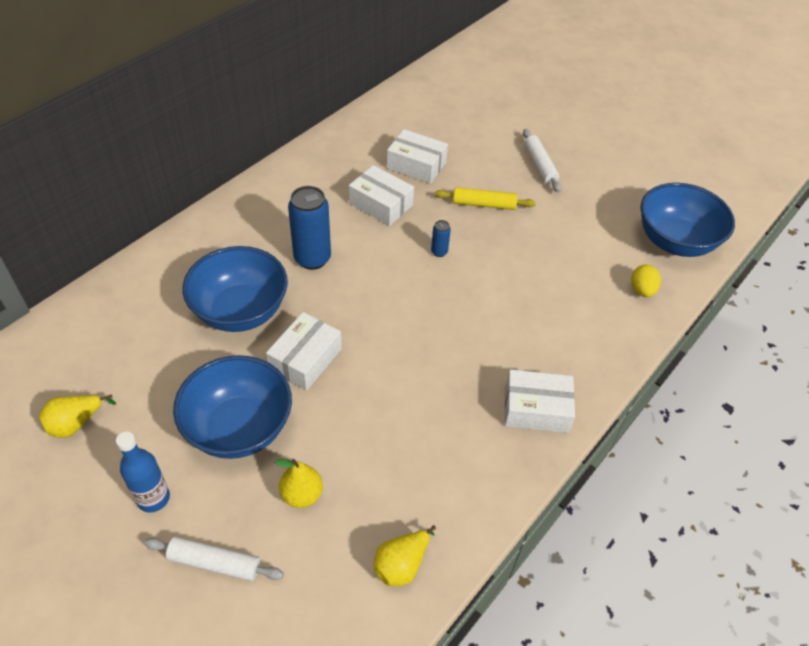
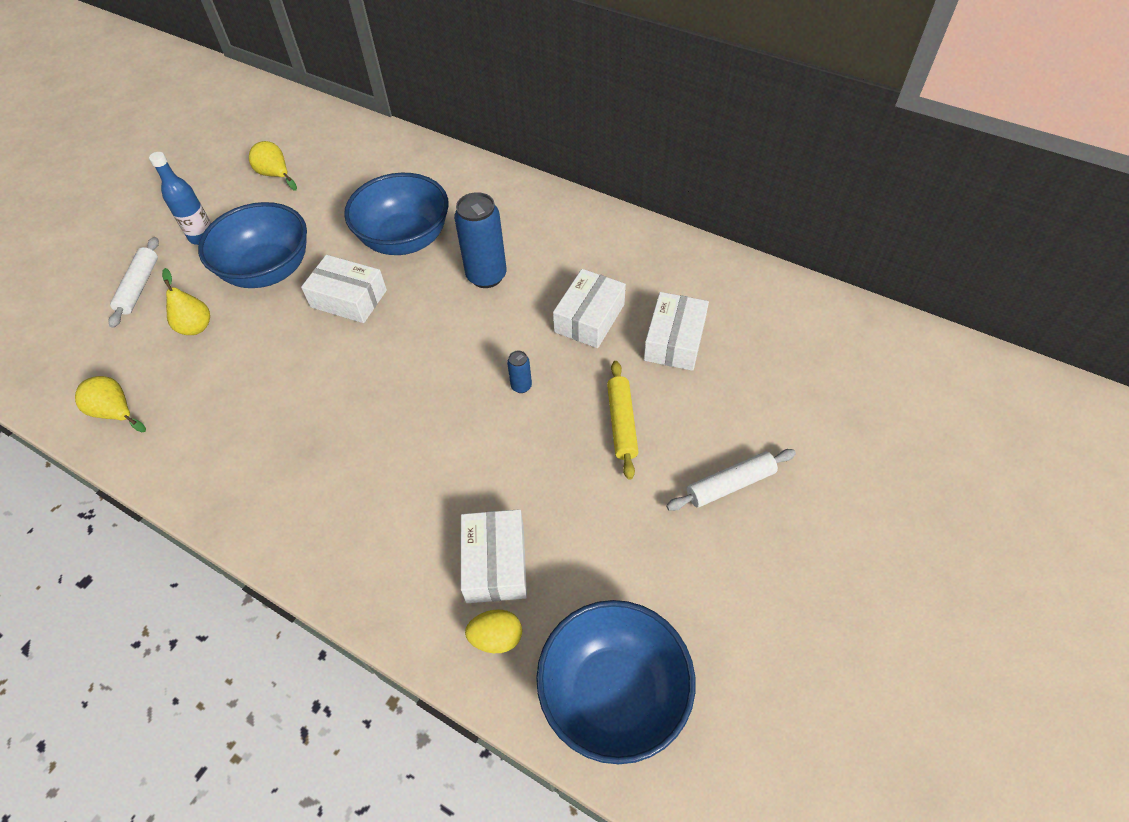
camera: 85 degrees right, 5 degrees up
(536, 409) = (287, 512): white box -> white box (495, 563)

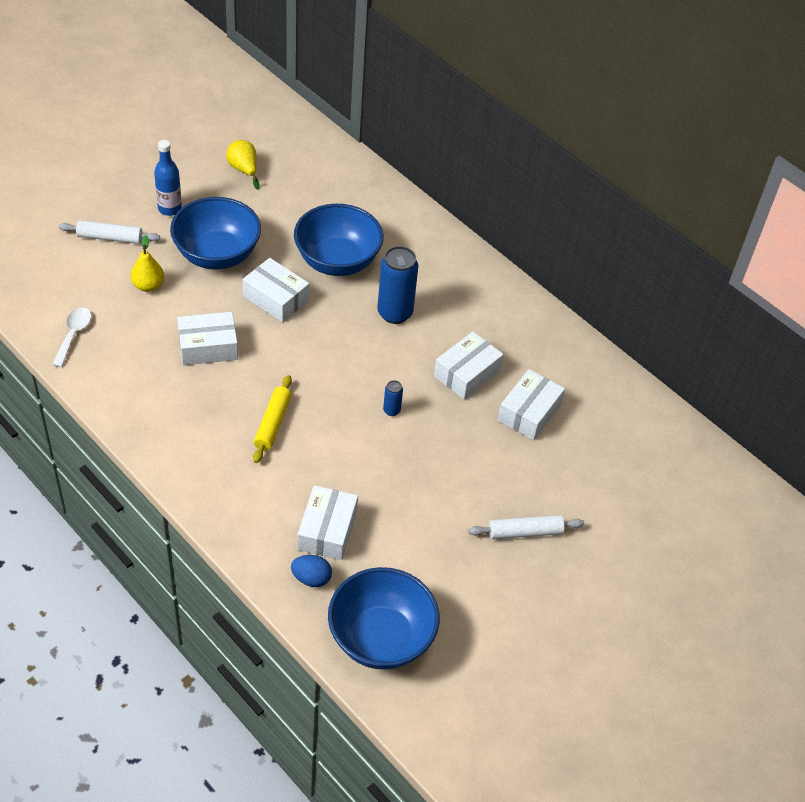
camera: 10 degrees right, 5 degrees down
(116, 412) = (73, 335): yellow pear -> white spoon
(139, 287) = (110, 238): white rolling pin -> white rolling pin turned 75 degrees clockwise
(284, 377) = (208, 347): none -> white box
(496, 637) = (311, 578): yellow egg -> blue egg
(622, 423) = (460, 462): yellow rolling pin -> yellow rolling pin (273, 423)

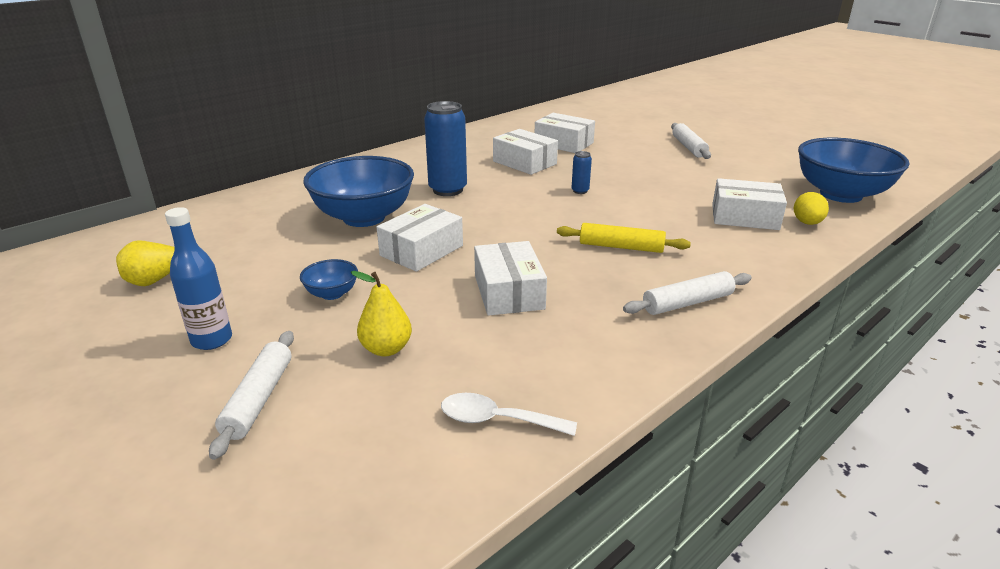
camera: 85 degrees left, 20 degrees down
(181, 448) = (687, 303): none -> white rolling pin
(217, 255) = (332, 293): blue bowl -> blue bowl, size x0.43
(311, 578) = (807, 223): blue egg -> yellow egg

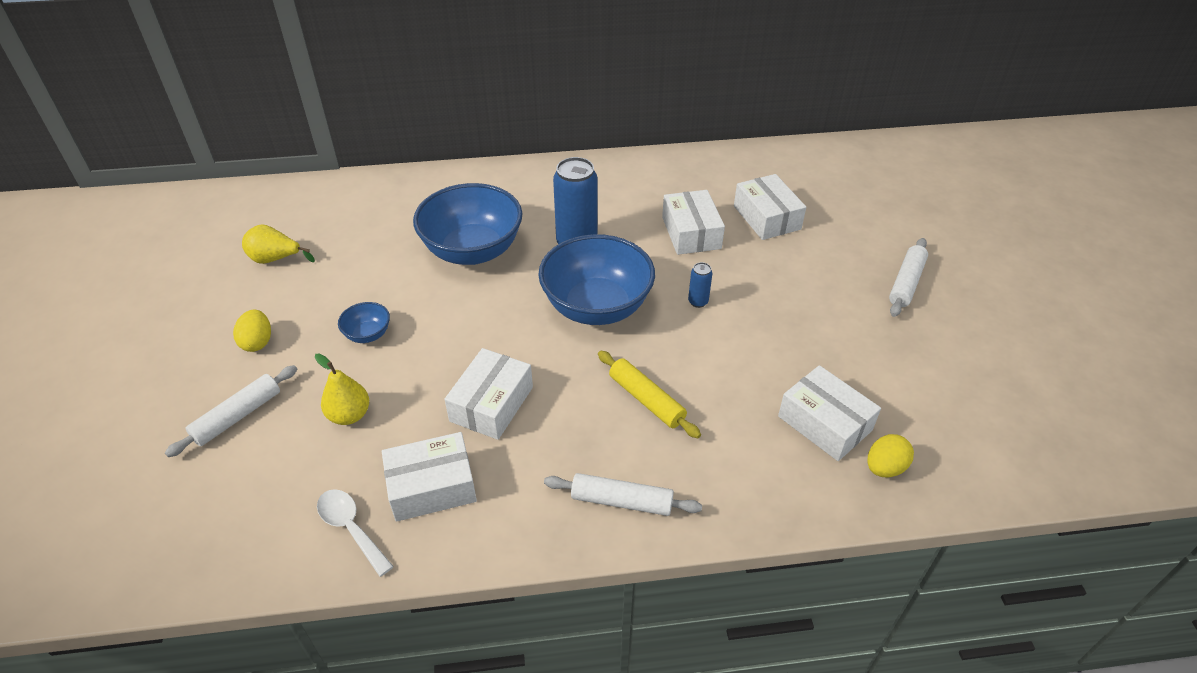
camera: 35 degrees right, 15 degrees up
(212, 340) = (257, 342): blue bottle -> yellow egg
(421, 250) = (476, 317): white box -> white box (432, 486)
(840, 194) = (993, 446): blue bowl -> blue bowl (596, 307)

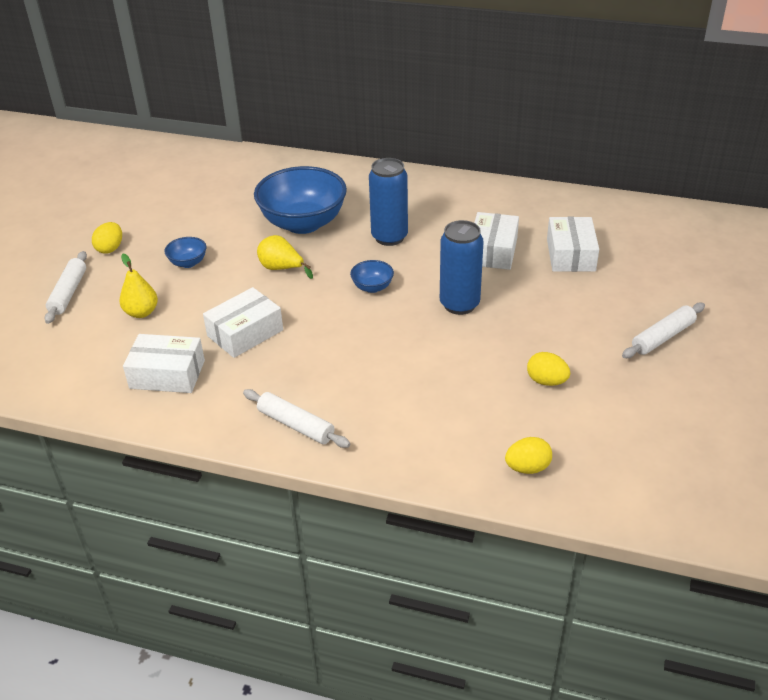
camera: 25 degrees right, 5 degrees down
(238, 416) = (69, 293): white rolling pin -> white rolling pin turned 60 degrees counterclockwise
(275, 259) = (156, 196): yellow pear -> yellow pear (281, 268)
(351, 528) = (97, 384): white spoon -> none
(596, 307) = (372, 287): blue bowl -> blue bowl, size x0.43
(646, 399) = (365, 363): yellow rolling pin -> none
(698, 302) = (459, 304): blue can -> blue can, size x2.16
(824, 423) = (500, 421): white box -> none
(837, 363) = (546, 381): none -> yellow egg

